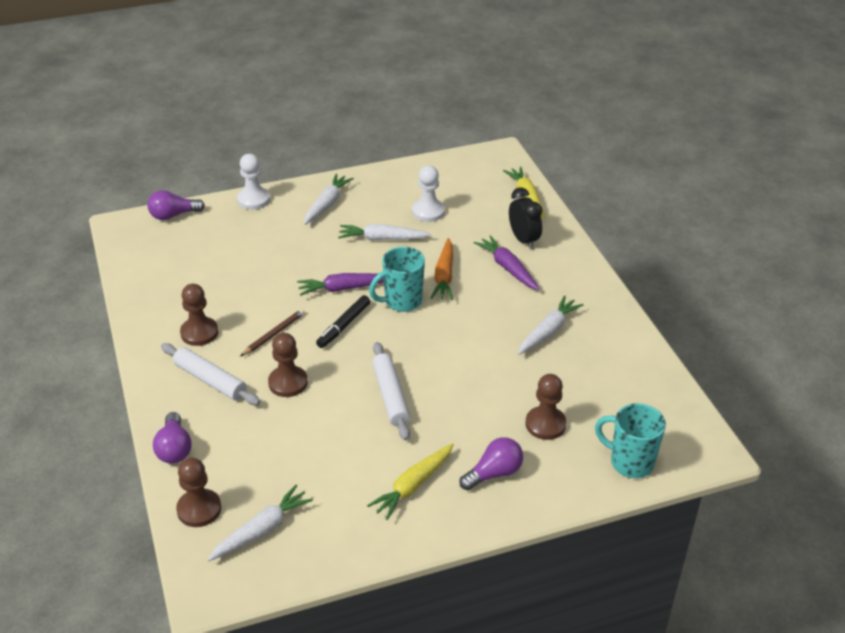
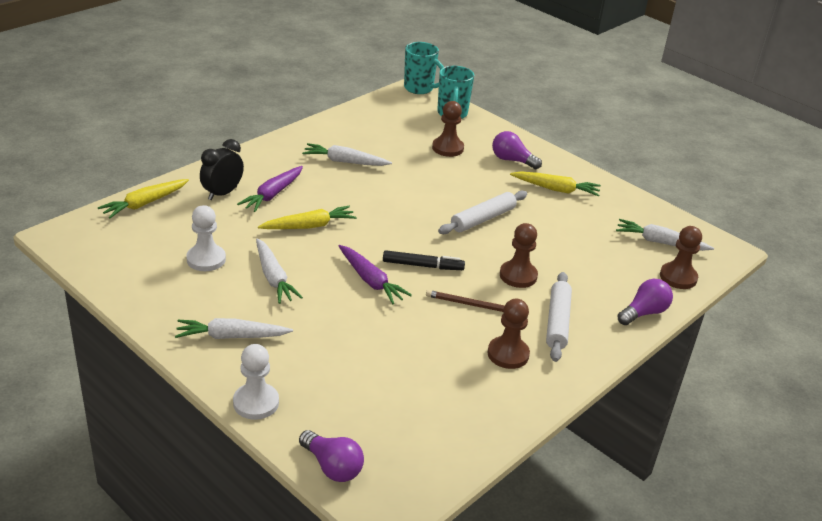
camera: 120 degrees left, 5 degrees down
(402, 301) = (363, 241): turquoise mug -> turquoise mug (419, 88)
(444, 276) = (309, 226): orange carrot -> yellow carrot

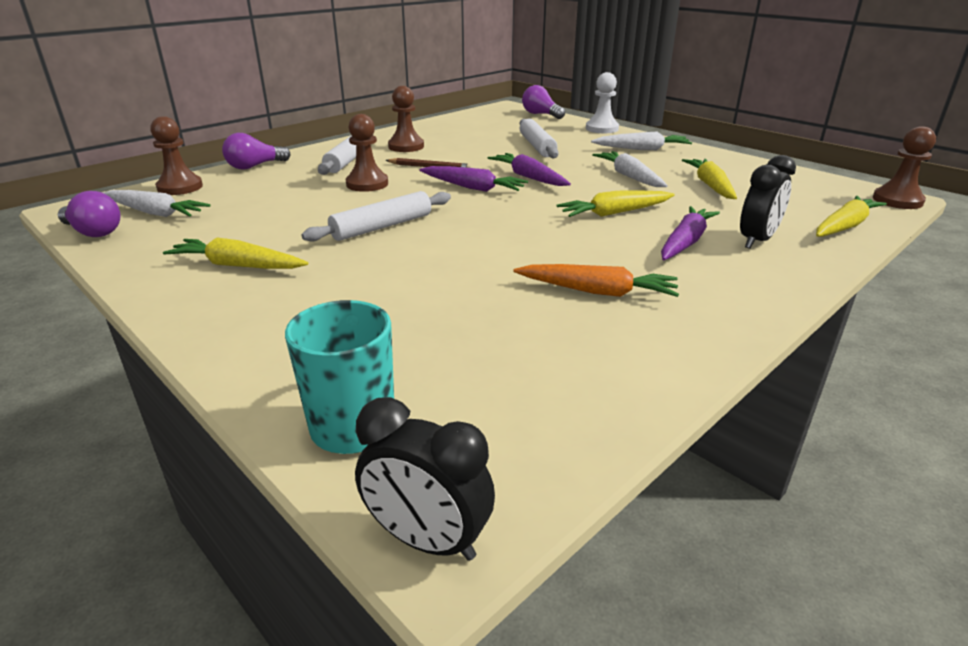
camera: 175 degrees left, 5 degrees down
(206, 259) = (710, 186): white pawn -> yellow carrot
(345, 162) = (597, 291): white carrot -> orange carrot
(353, 349) = (537, 146): none -> white rolling pin
(419, 88) = (427, 540): turquoise mug -> black clock
(422, 265) = (473, 188): black marker -> purple carrot
(447, 148) = (398, 327): brown pawn -> brown pawn (897, 200)
(512, 160) = (278, 309): purple light bulb -> purple light bulb (94, 232)

